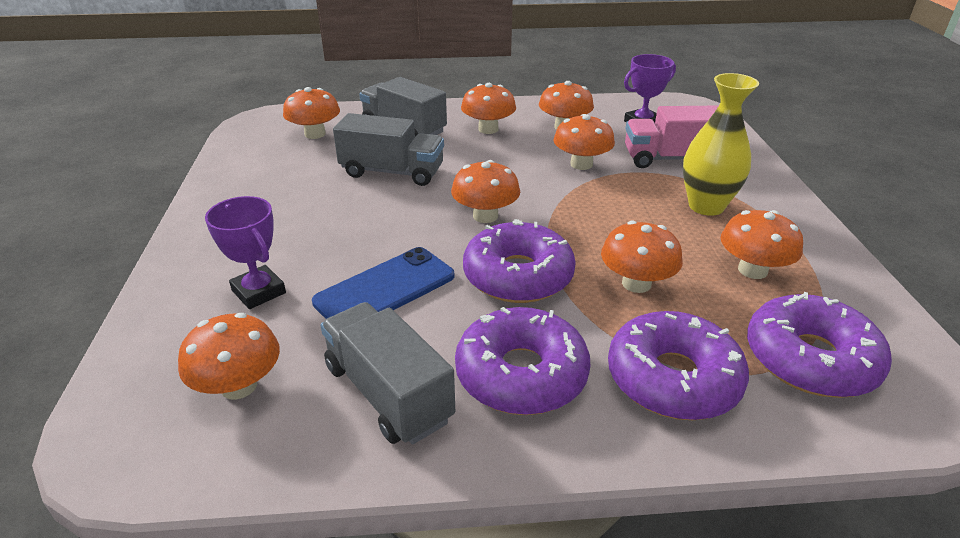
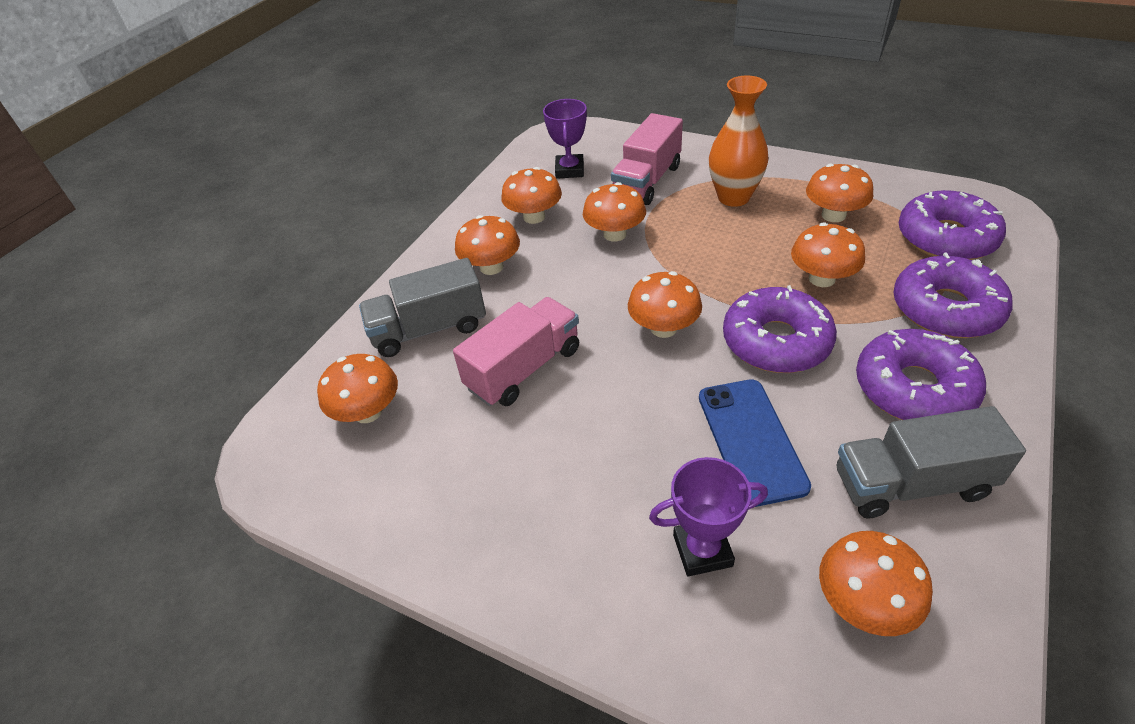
camera: 55 degrees left, 10 degrees up
(392, 172) = (524, 368): grey truck -> pink truck
(706, 206) = (733, 197): yellow vase -> orange vase

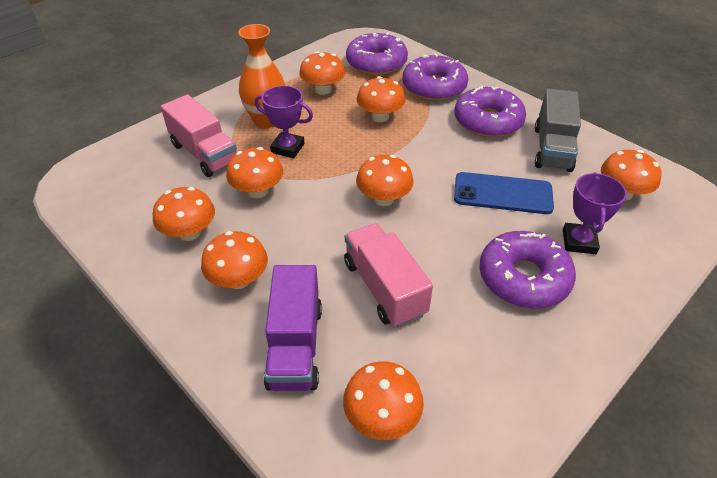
camera: 75 degrees left, 0 degrees up
(429, 329) = (295, 345): grey truck -> purple truck
(569, 170) = (141, 191): purple trophy -> purple trophy (287, 148)
(776, 341) = (425, 154): purple donut -> purple donut (523, 278)

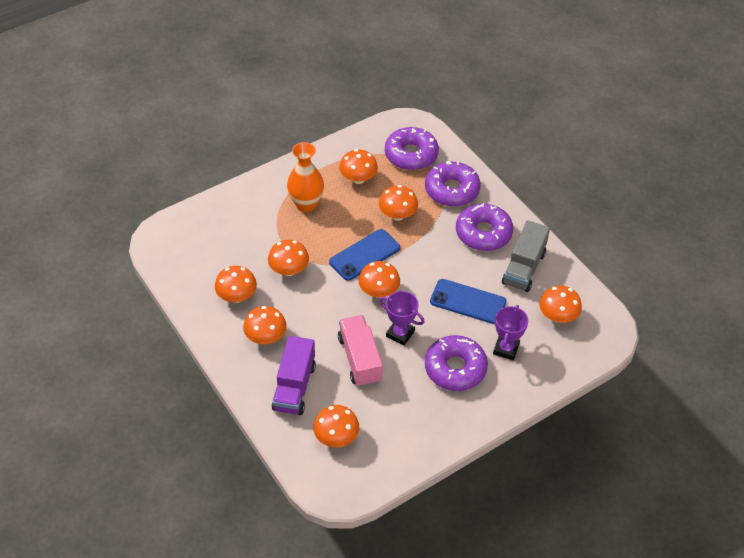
camera: 10 degrees right, 5 degrees up
(204, 153) = (254, 229): pink truck -> none
(287, 148) = (317, 234): purple trophy -> purple trophy (400, 334)
(353, 161) = (364, 255): none -> blue phone

